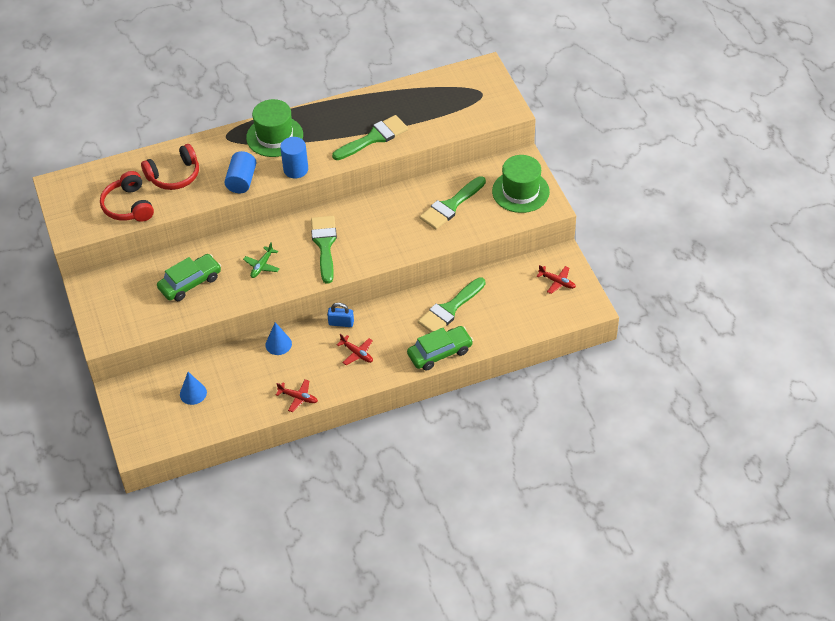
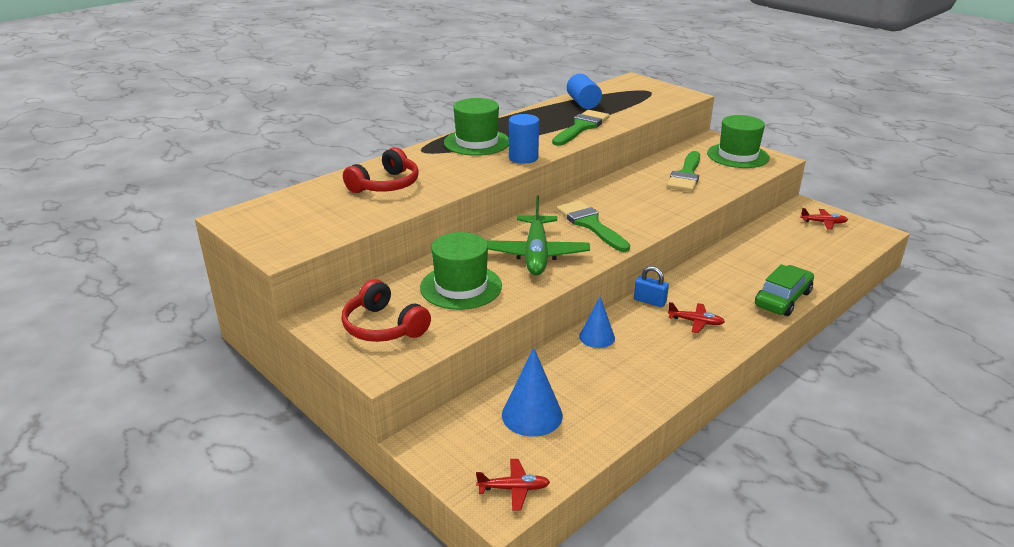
camera: 25 degrees left, 20 degrees down
(129, 206) = (346, 216): red headphones -> red headphones (384, 326)
(190, 283) = (461, 287): green car -> green hat
(193, 393) = (532, 415): blue cone -> blue cone, size x1.50
(241, 181) = (470, 175): blue cylinder -> blue cylinder (583, 103)
(262, 266) = (536, 254): green plane -> green plane, size x2.08
(298, 397) = (672, 381): red plane -> red plane (514, 488)
(341, 323) = (650, 301): blue padlock -> blue padlock turned 45 degrees clockwise
(449, 309) = (749, 263): green brush -> none

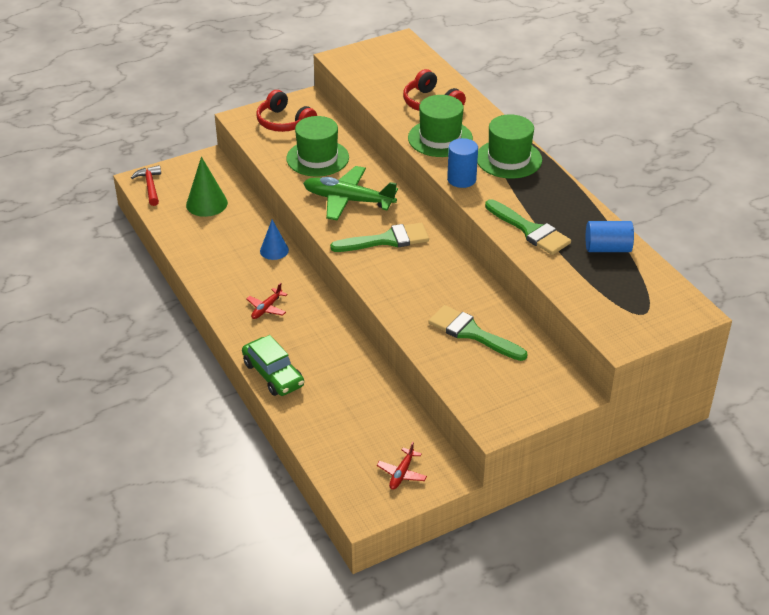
camera: 105 degrees right, 10 degrees up
(384, 326) = (284, 122): red headphones -> red headphones turned 105 degrees counterclockwise
(514, 488) = (150, 186): red plane -> red hammer
(532, 415) = (206, 203): blue cone -> green cone
(650, 301) = (308, 291): blue padlock -> none
(738, 155) = (514, 395): green hat -> green hat (440, 138)

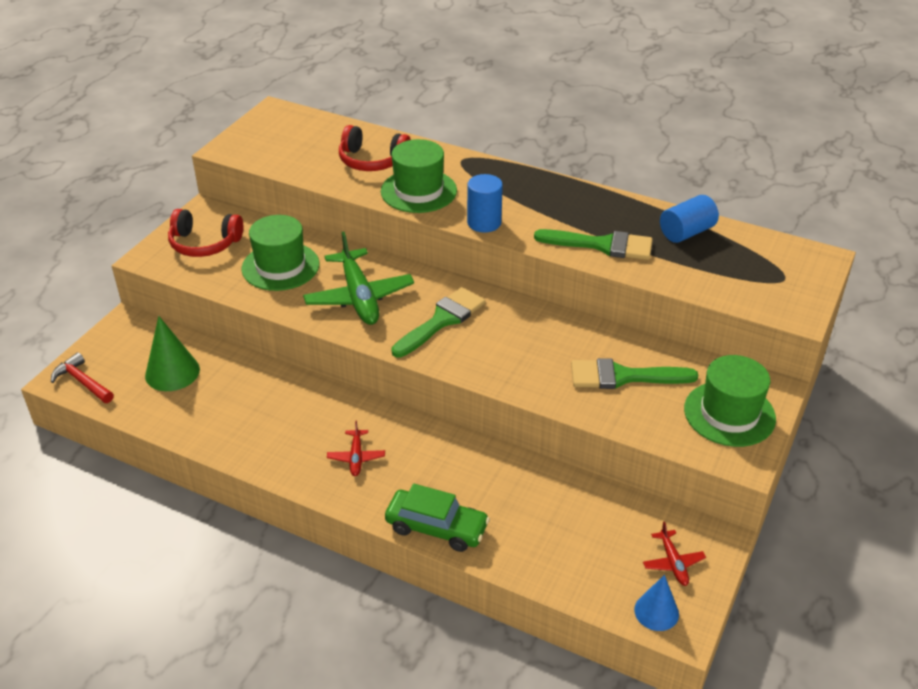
camera: 35 degrees left, 0 degrees up
(274, 250) = (301, 389): blue cone -> blue cone (656, 611)
(348, 200) = (359, 297): green plane -> green plane turned 90 degrees counterclockwise
(509, 159) = (506, 185): green hat -> green hat (729, 414)

